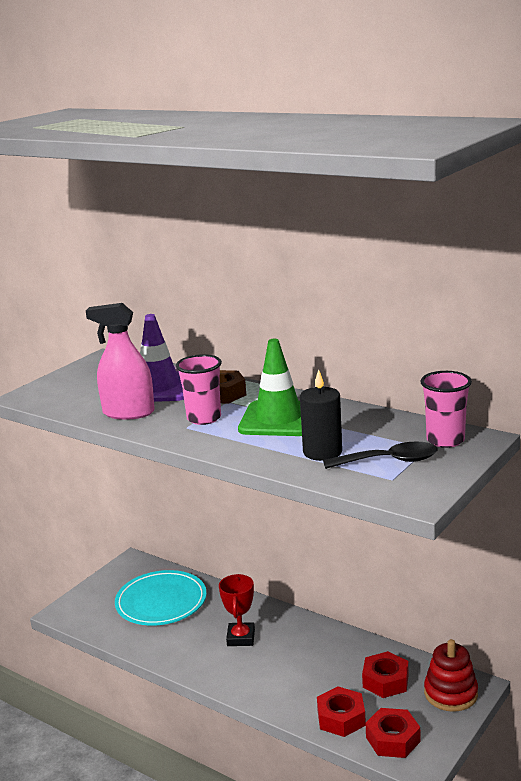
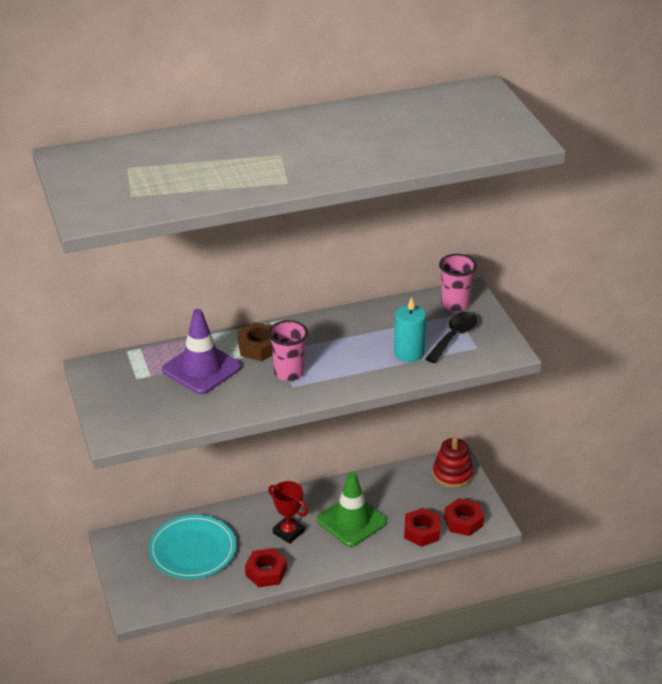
camera: 55 degrees left, 15 degrees up
(128, 413) = (228, 400): pink spray bottle -> none
(278, 419) = (337, 345): green traffic cone -> green traffic cone (351, 521)
(322, 452) = (409, 353): black candle -> turquoise candle
(385, 681) = (411, 493): red nut -> red nut (266, 572)

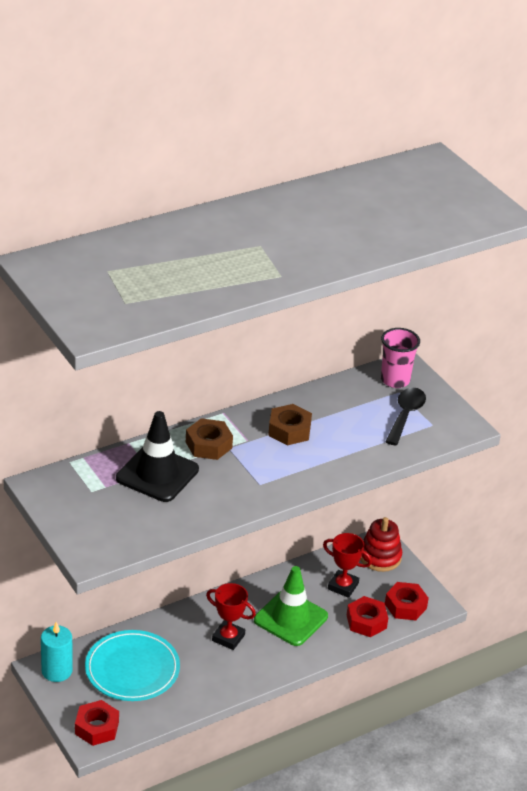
camera: 15 degrees left, 0 degrees up
(201, 368) = (157, 474): purple traffic cone -> black traffic cone
(266, 572) = (218, 683): red nut -> red nut (97, 728)
(289, 373) = (250, 470): pink cup -> none
(338, 341) = (289, 430): none -> brown nut
(409, 353) = (366, 437): turquoise candle -> turquoise candle (57, 671)
(409, 497) = (343, 586): none -> red trophy

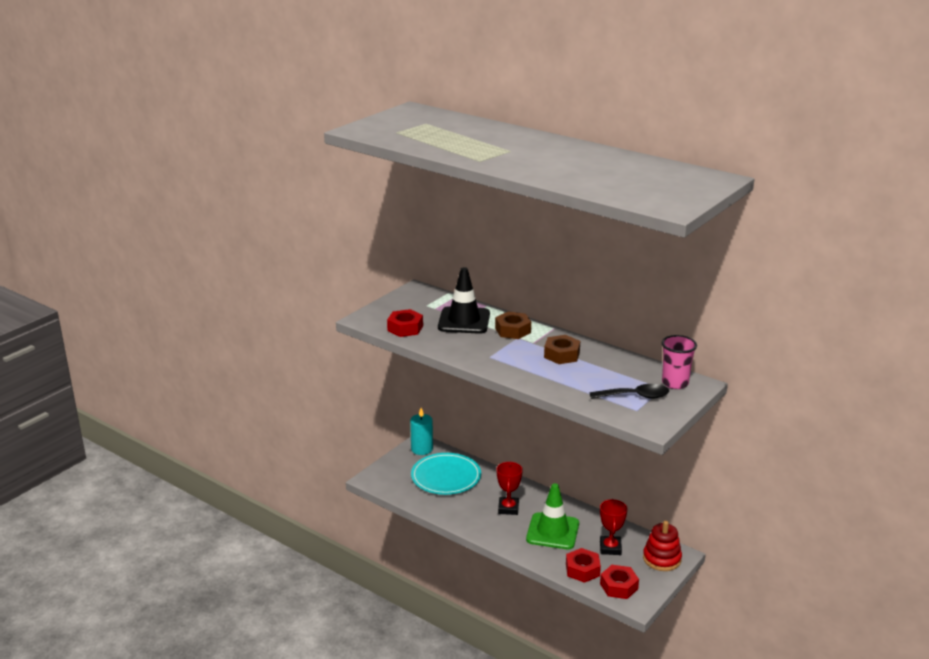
camera: 70 degrees right, 10 degrees down
(97, 728) = (384, 478): red nut -> red nut (405, 328)

